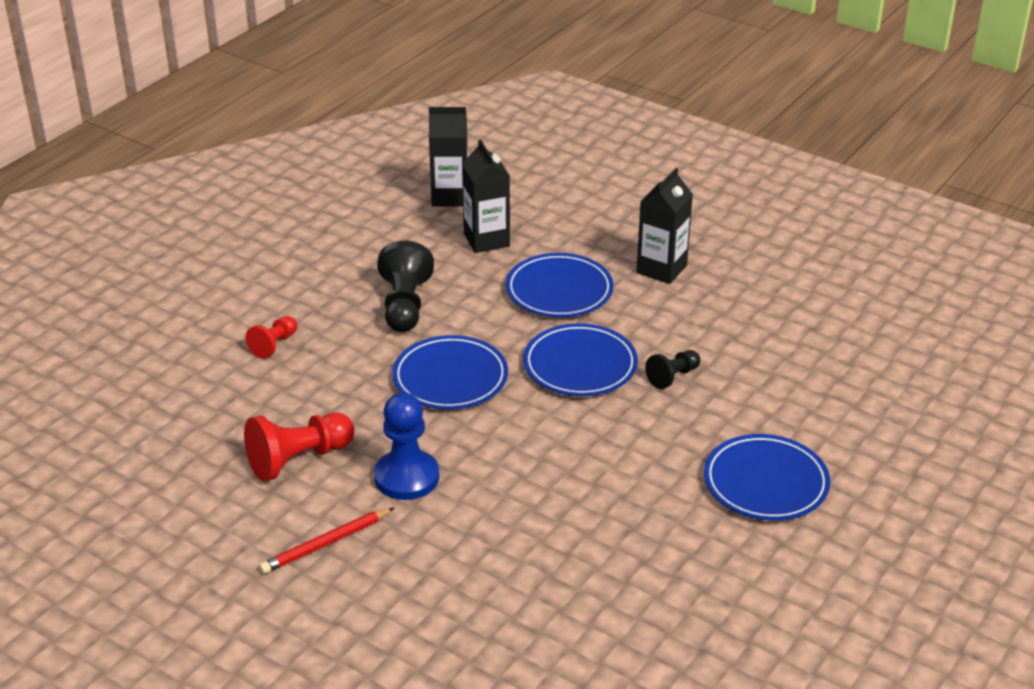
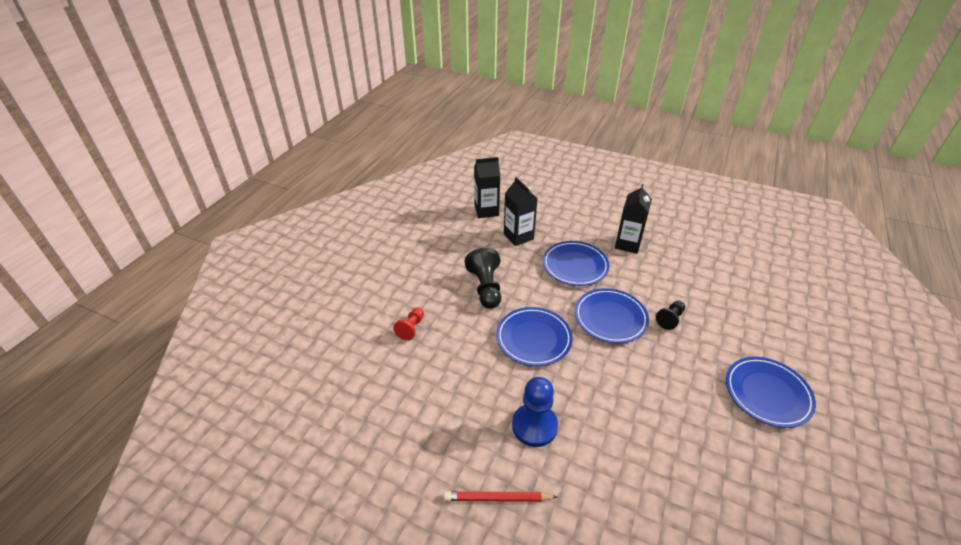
camera: 10 degrees left, 5 degrees up
(298, 459) = (455, 422): red pawn -> none
(325, 543) = (497, 498): red pencil -> red pencil turned 45 degrees clockwise

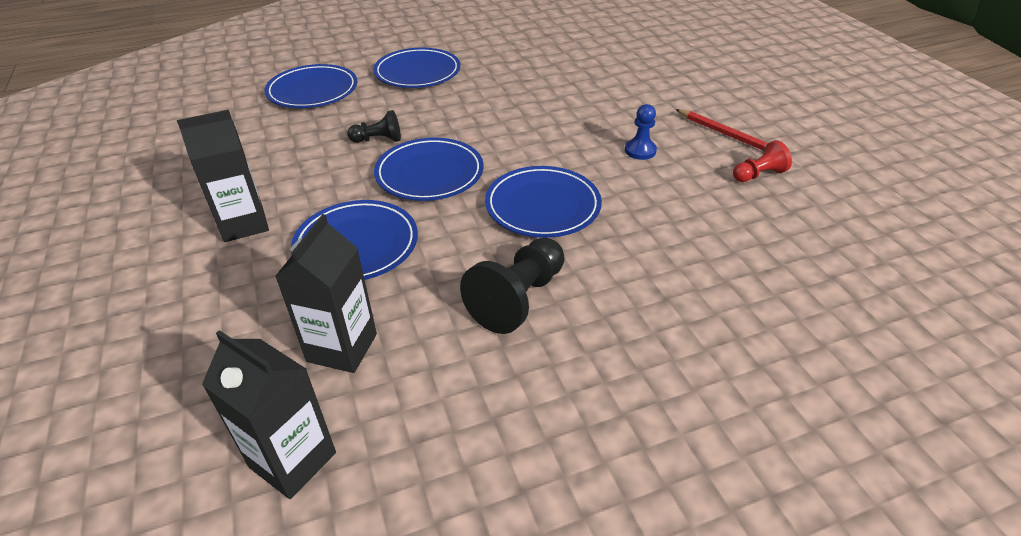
camera: 135 degrees left, 0 degrees up
(411, 328) = (693, 314): red pawn -> red pawn (758, 175)
(534, 426) = (640, 151): blue pawn -> blue pawn, size x0.58
(772, 325) = (313, 91): none -> blue plate

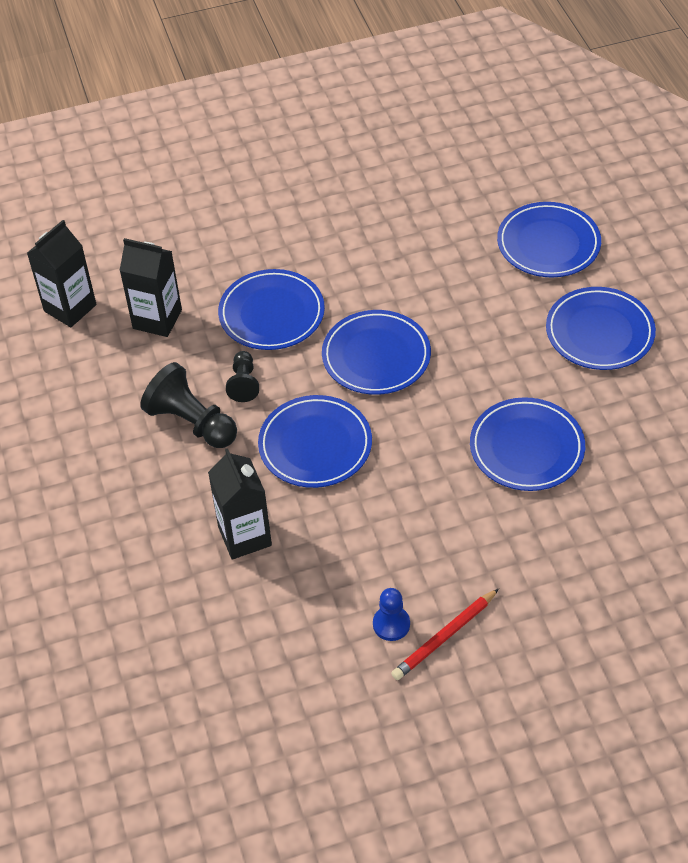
camera: 95 degrees right, 10 degrees up
(244, 224) = (307, 237): black carton -> black carton (244, 536)
(378, 140) = (441, 311): black pawn -> black pawn (244, 383)
(535, 101) = (526, 448): none -> blue plate
(640, 151) = (411, 541): blue pawn -> blue pawn (391, 624)
(758, 175) = (356, 647): red pawn -> none

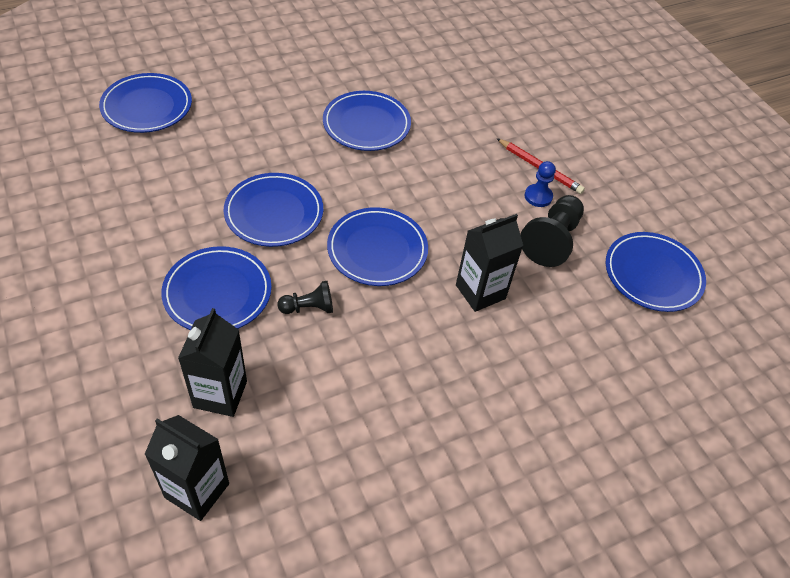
camera: 105 degrees left, 0 degrees up
(192, 422) = (359, 345): black pawn -> black pawn (551, 240)
(599, 332) = (249, 83): blue plate -> blue plate (653, 274)

